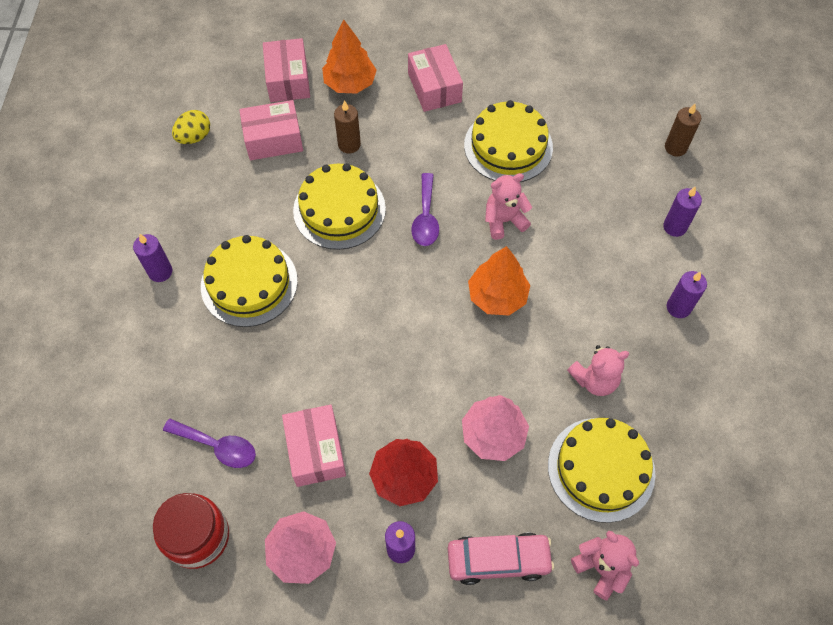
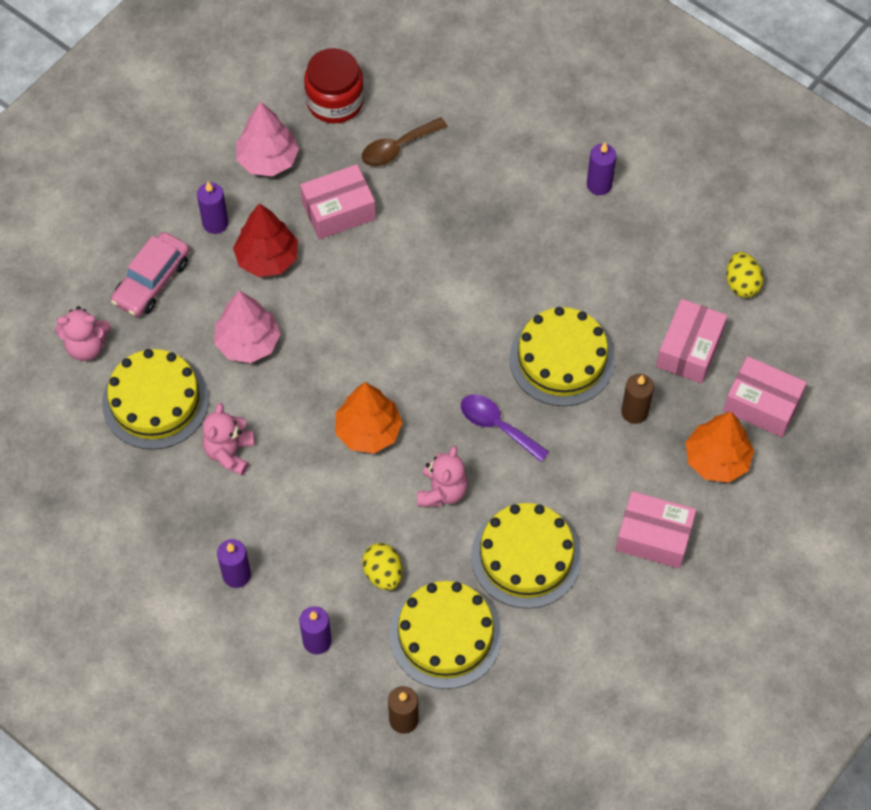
camera: 125 degrees right, 0 degrees up
(218, 446) = (397, 148): purple spoon -> brown spoon
(249, 283) = (535, 245): yellow cake -> yellow cake (445, 635)
(316, 451) = (339, 211): pink box -> pink box turned 45 degrees counterclockwise
(594, 218) = (383, 573): none -> yellow egg

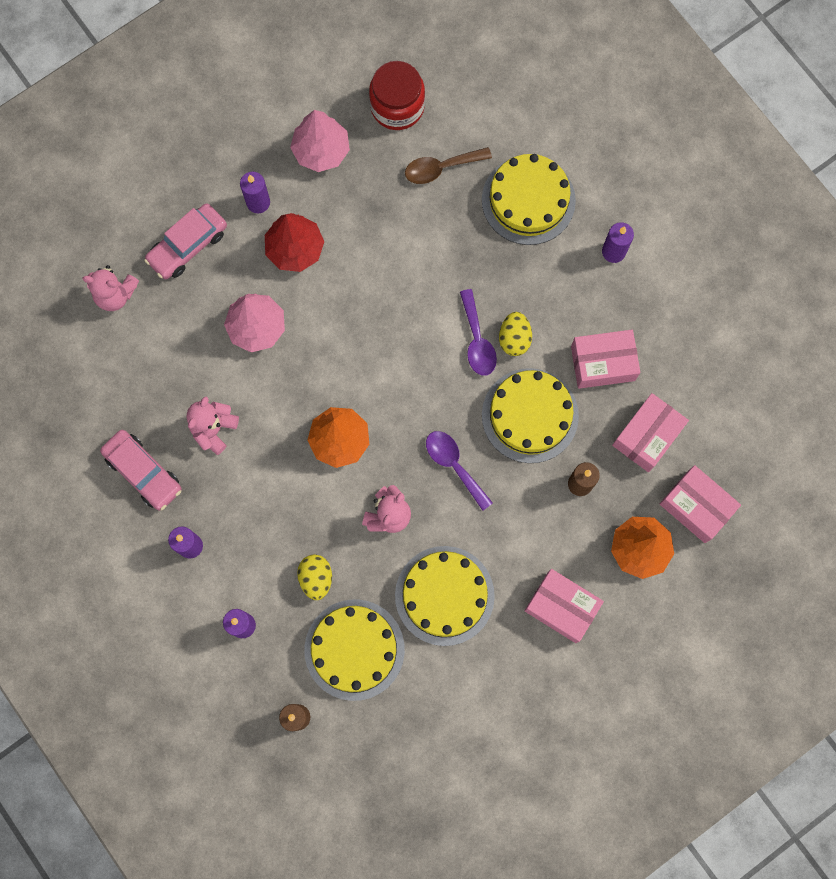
camera: 15 degrees right, 15 degrees up
(155, 401) = (162, 363): yellow cake -> yellow cake (528, 200)
(165, 514) = (143, 472): none -> pink car
(339, 211) = (371, 218): pink box -> pink box (603, 363)
(485, 301) = (477, 341): none -> purple spoon
(741, 284) = (714, 384): yellow egg -> yellow egg (514, 339)

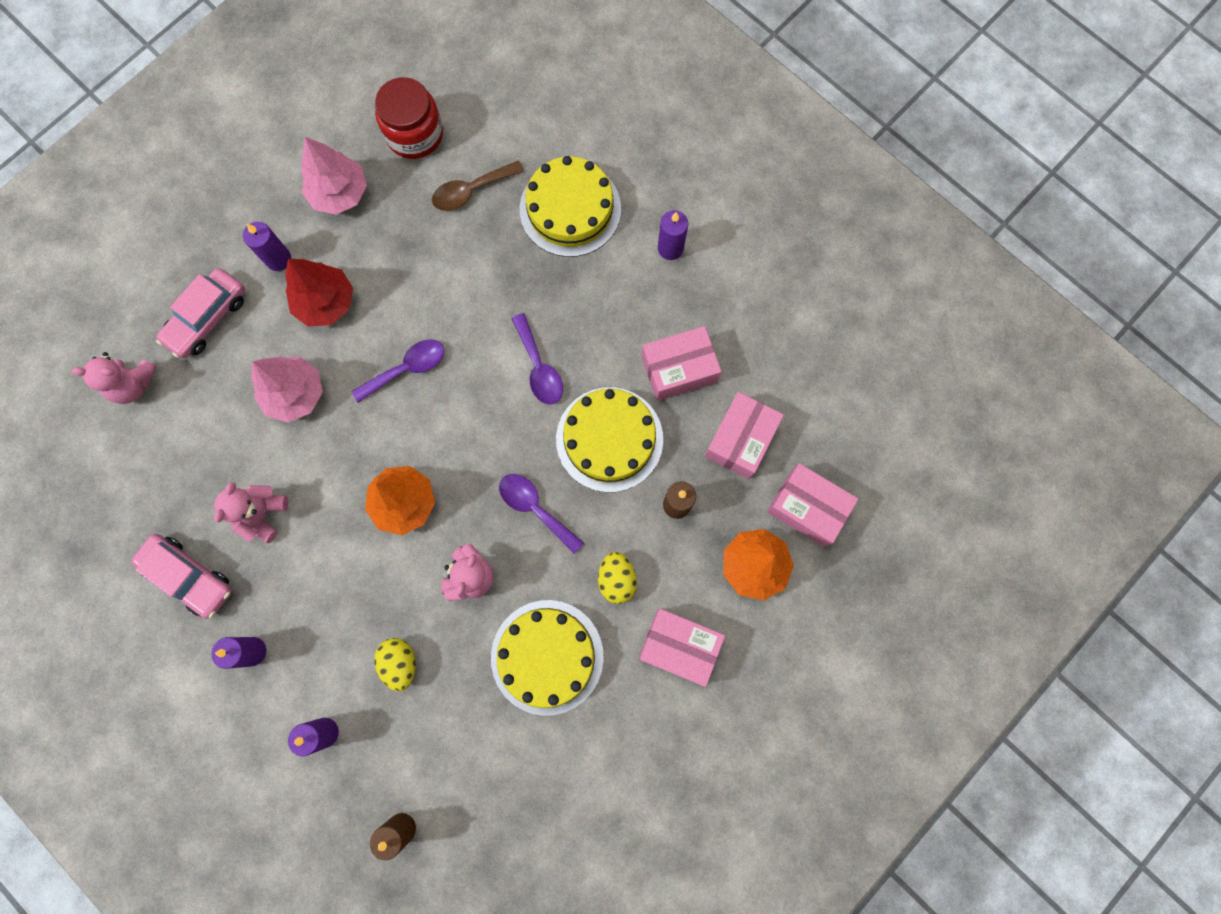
camera: 10 degrees left, 0 degrees up
(354, 649) = (455, 737): yellow cake -> none
(359, 321) = (407, 368): none -> purple spoon
(514, 339) = (579, 359): yellow egg -> yellow egg (616, 579)

